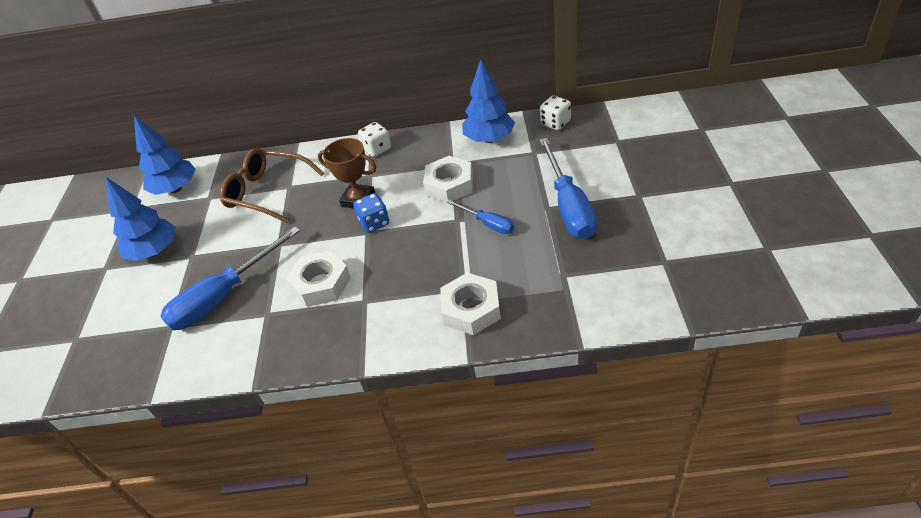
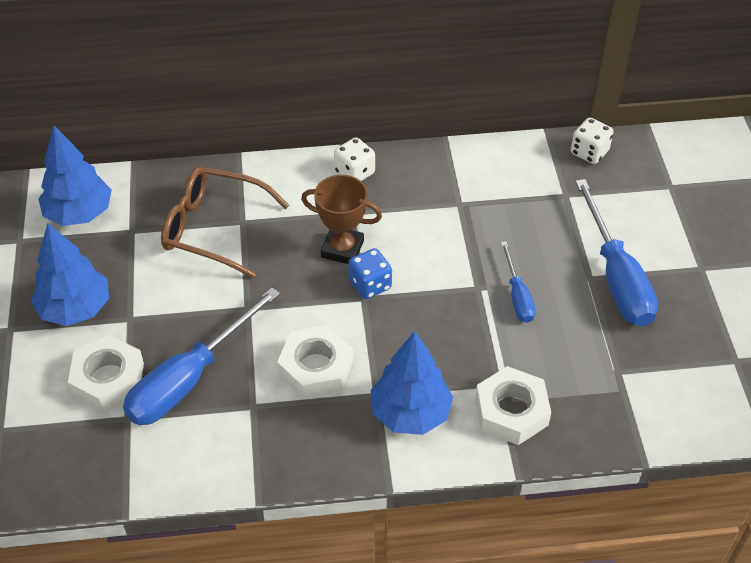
camera: 10 degrees left, 5 degrees up
(449, 185) = (461, 235): white nut -> white nut (108, 379)
(487, 224) = (517, 296): blue screwdriver -> blue screwdriver turned 45 degrees clockwise
(489, 139) = (504, 170): blue tree -> blue tree (410, 413)

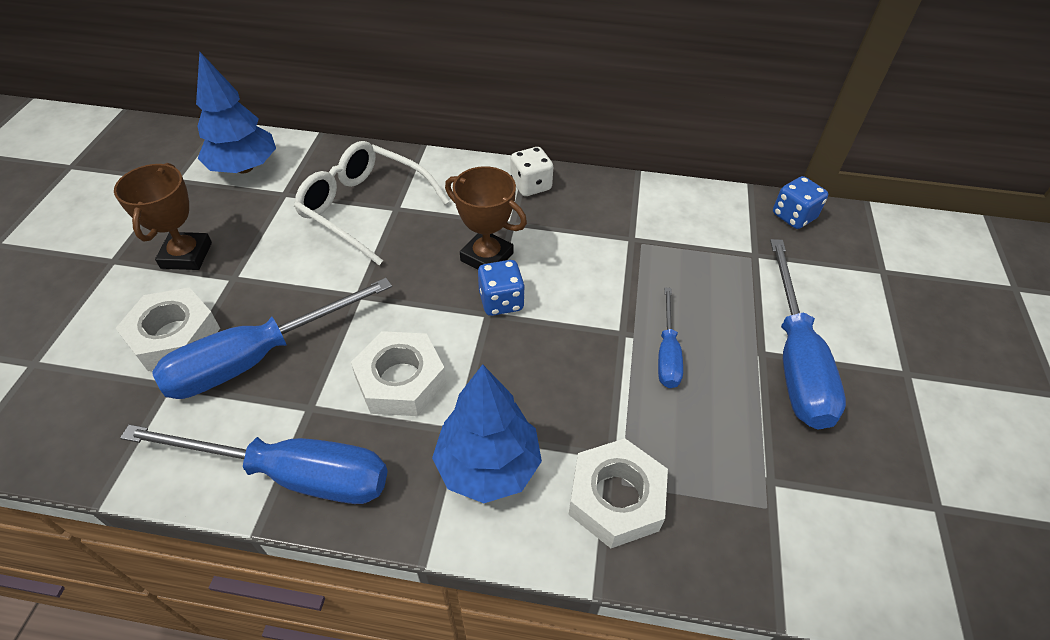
camera: 15 degrees right, 0 degrees up
(75, 309) = (186, 255): blue tree -> brown trophy
(214, 228) = (364, 208): brown glasses -> white glasses
(264, 456) = (291, 474): none -> blue screwdriver
(589, 152) = (793, 216): white dice -> blue dice

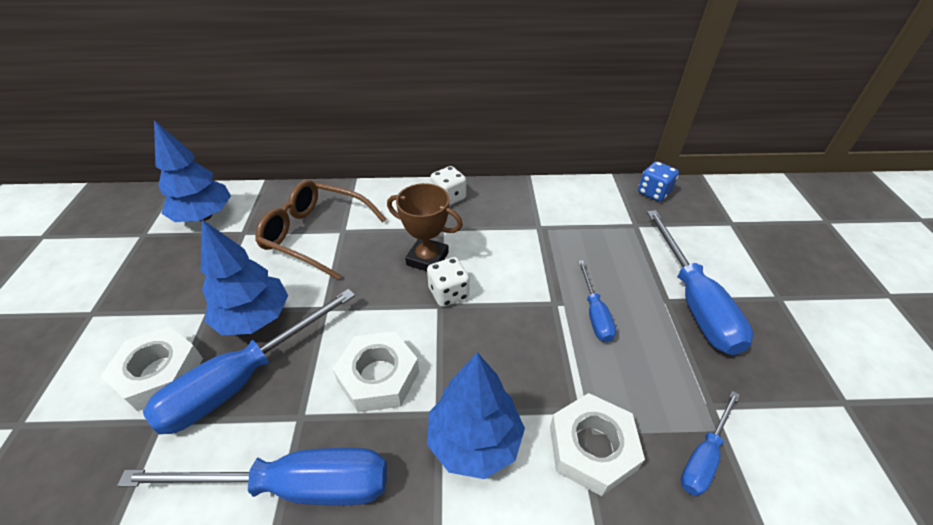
camera: 10 degrees left, 5 degrees down
(186, 255) = (162, 298): brown trophy -> none
(280, 294) = (254, 318): none -> blue tree
(364, 208) = (315, 234): white glasses -> brown glasses
(501, 301) = (448, 293): blue dice -> white dice
(741, 531) = (704, 456): none -> blue screwdriver

